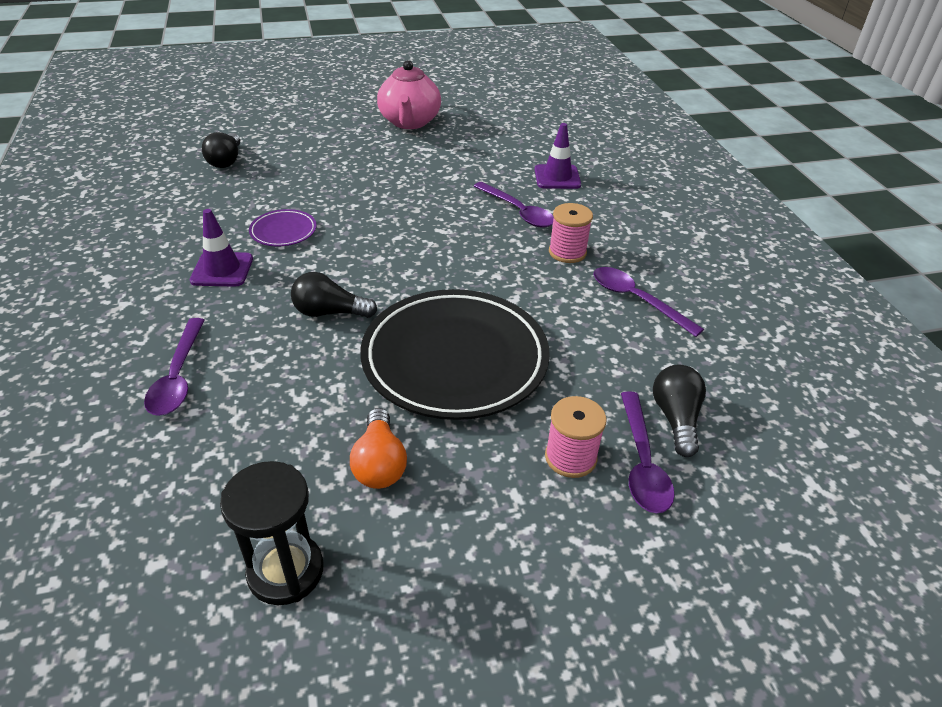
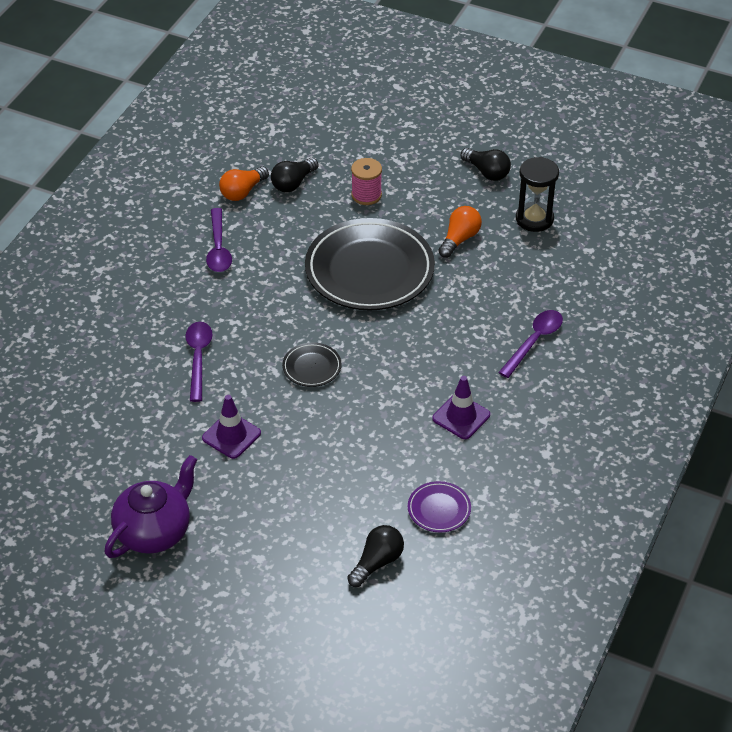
camera: 140 degrees left, 5 degrees up
(283, 231) = (391, 434): purple plate -> purple plate (439, 509)
(330, 312) = (415, 340): black light bulb -> black light bulb (487, 172)
(409, 122) = (154, 531): pink teapot -> purple teapot
(411, 246) = (312, 367): none -> black plate
(557, 177) = (120, 377): purple traffic cone -> purple traffic cone (231, 436)
(567, 252) = (212, 304): pink spool -> none
(642, 462) = (336, 176): purple spoon -> none
(709, 373) = (243, 192): none -> orange light bulb

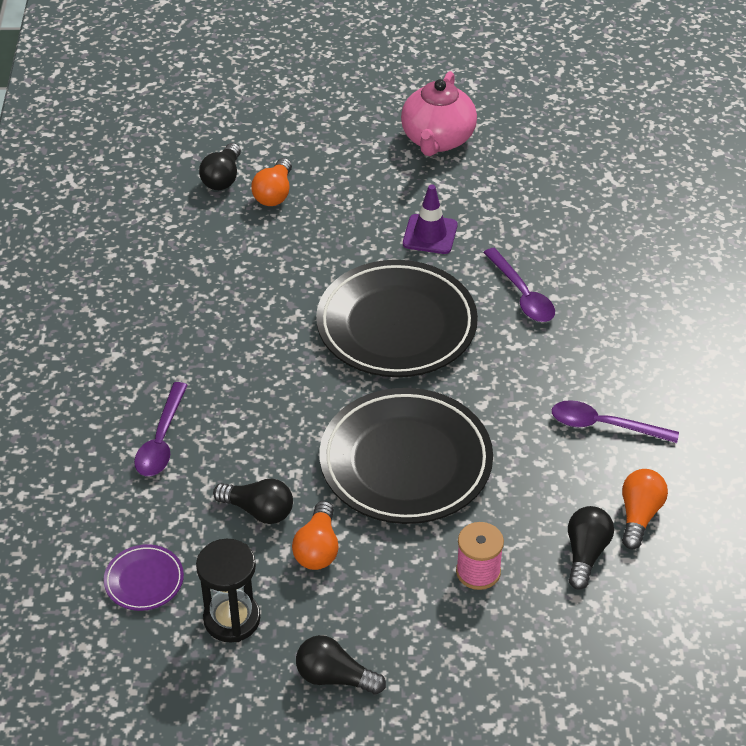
camera: 155 degrees right, 0 degrees up
(154, 531) = (437, 140): purple teapot -> pink teapot
(218, 248) = (604, 425): purple spoon -> purple spoon turned 45 degrees counterclockwise
(312, 367) = (396, 325): black plate -> black plate, size x2.31
(339, 527) = (274, 193): none -> orange light bulb
(439, 509) = (187, 236): purple plate -> purple plate (144, 580)
(461, 417) = (207, 328): purple traffic cone -> none
(487, 273) = (258, 510): none -> black light bulb

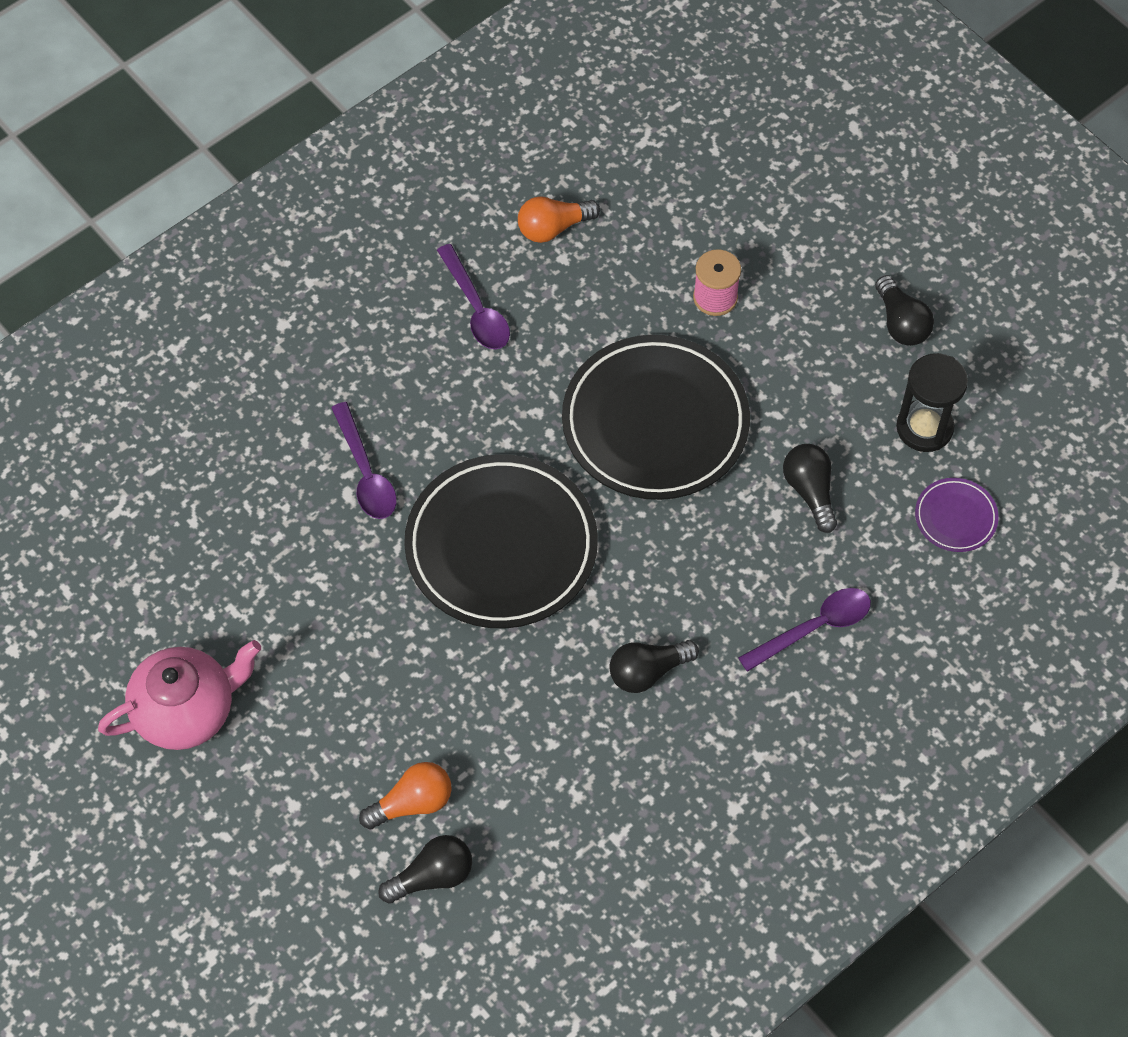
camera: 130 degrees left, 15 degrees up
(318, 548) = (803, 420): orange light bulb -> none
(430, 234) = (348, 609): purple traffic cone -> none
(522, 294) = (365, 472): purple spoon -> purple spoon turned 135 degrees clockwise
(585, 553) = (627, 239): black light bulb -> black light bulb (648, 671)

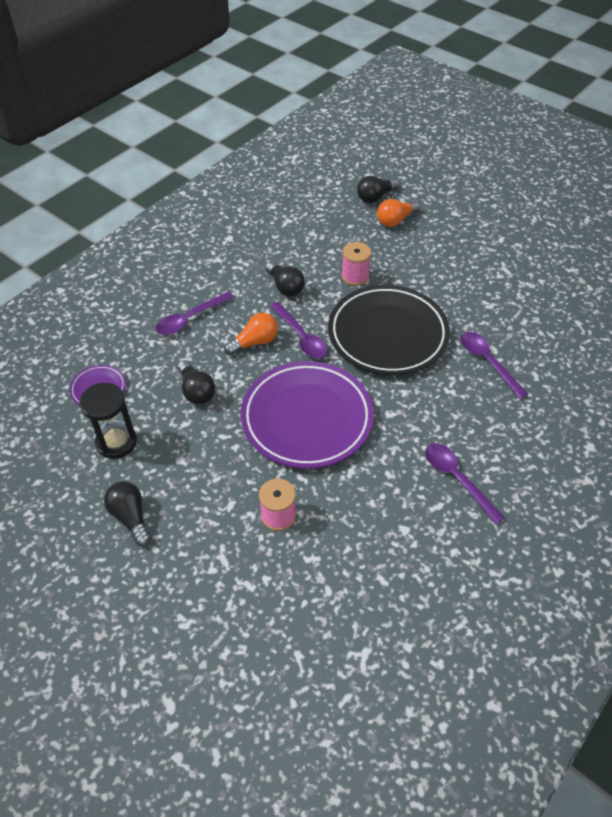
camera: 170 degrees right, 10 degrees down
(187, 710) = (529, 240): pink teapot -> none
(523, 675) = (355, 276): none -> pink spool
(553, 228) = (419, 554): orange light bulb -> orange light bulb (254, 342)
(639, 563) = (301, 337): none -> purple spoon
(648, 671) = (285, 286): black light bulb -> black light bulb turned 90 degrees clockwise
(655, 423) = (307, 418): black plate -> purple plate

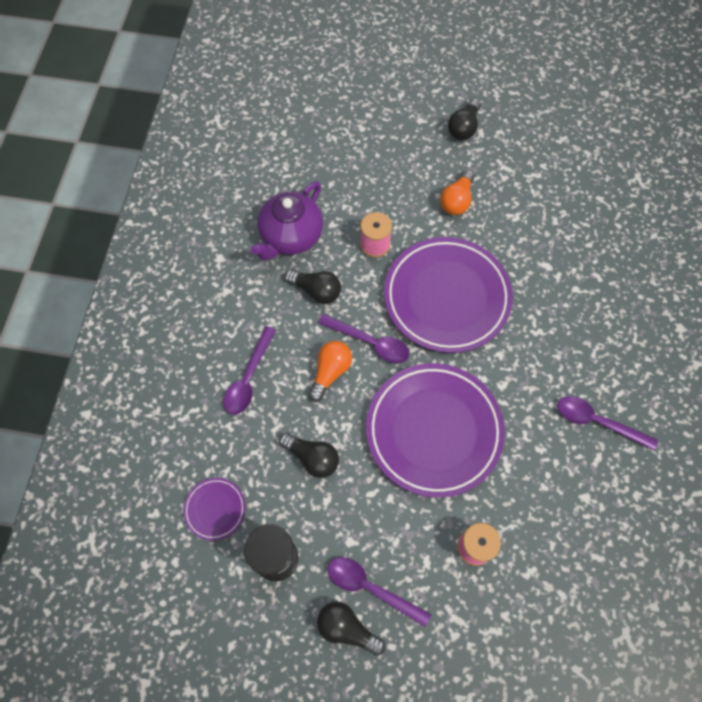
camera: 30 degrees left, 15 degrees up
(292, 246) = (290, 237): none -> purple teapot
(375, 197) = (333, 135): black light bulb -> black light bulb (464, 127)
(388, 334) = (446, 297): black plate -> purple plate
(395, 220) = (371, 156): orange light bulb -> orange light bulb (457, 200)
(487, 362) = (550, 283): purple spoon -> purple spoon (370, 588)

